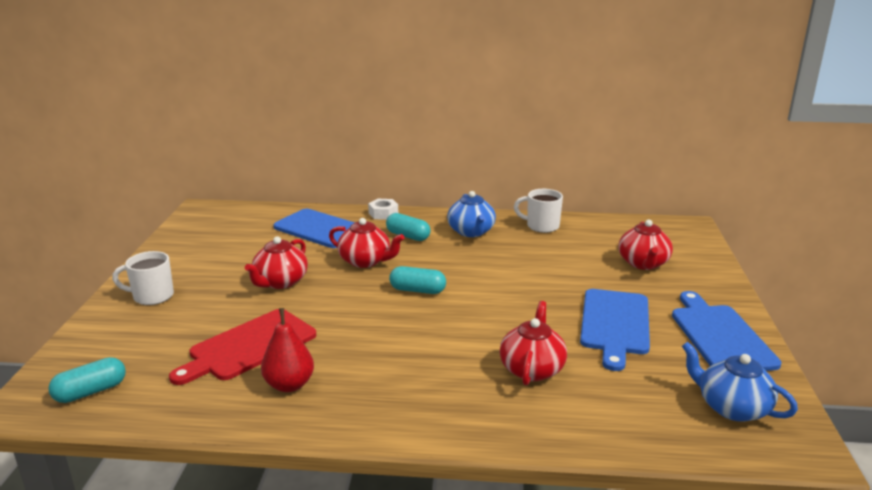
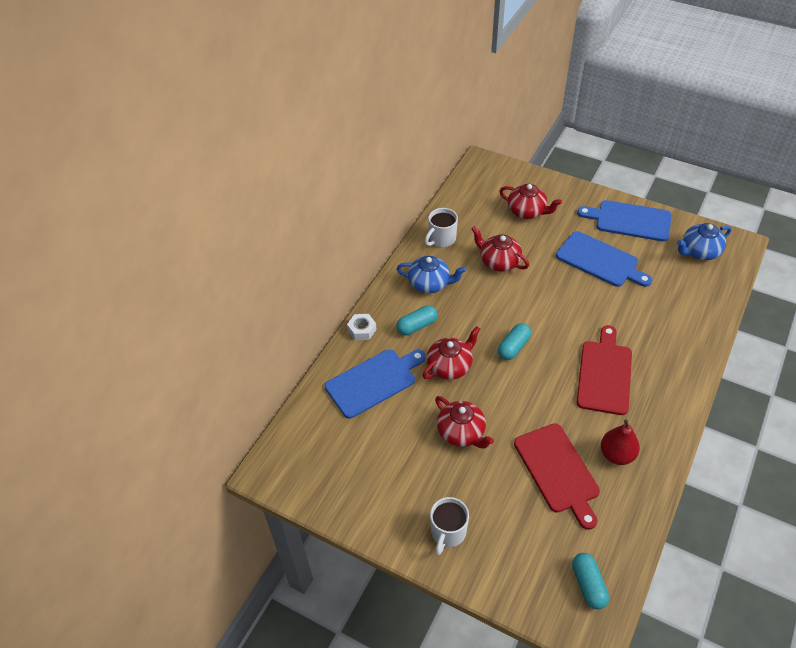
camera: 65 degrees left, 25 degrees up
(417, 356) = (604, 374): none -> red cutting board
(532, 369) = (637, 320): red teapot -> red teapot (499, 262)

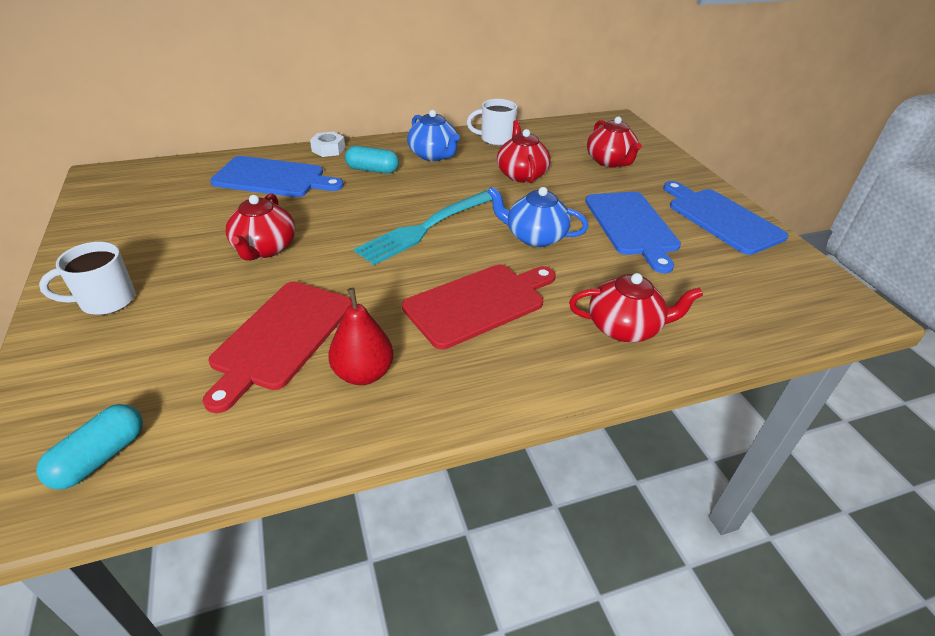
camera: 40 degrees right, 10 degrees down
(450, 366) = (347, 206): red teapot -> red teapot (625, 328)
(513, 347) = (425, 228): turquoise capsule -> turquoise fork
(699, 252) = (782, 285): blue teapot -> blue teapot (534, 237)

